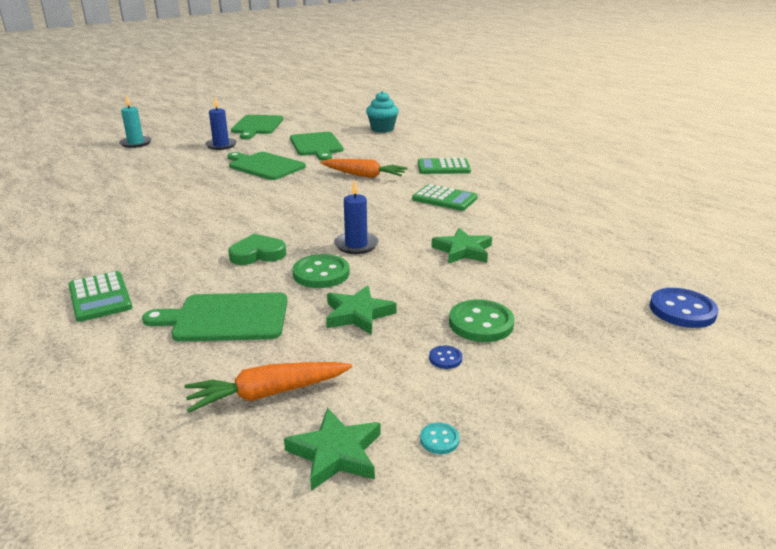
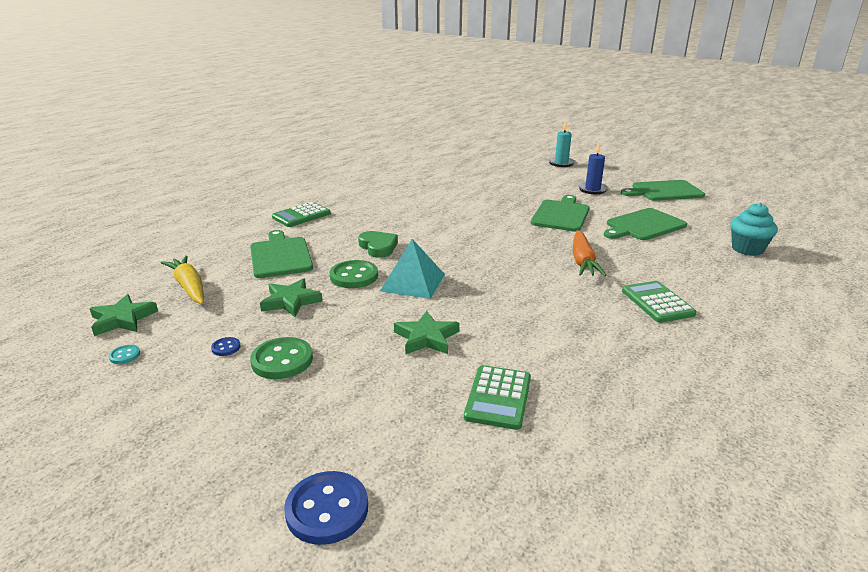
camera: 75 degrees right, 0 degrees up
(268, 394) = (189, 287): orange carrot -> yellow carrot
(356, 245) = (413, 282): blue candle -> turquoise pyramid
(444, 199) = (556, 313): green calculator -> green calculator (498, 398)

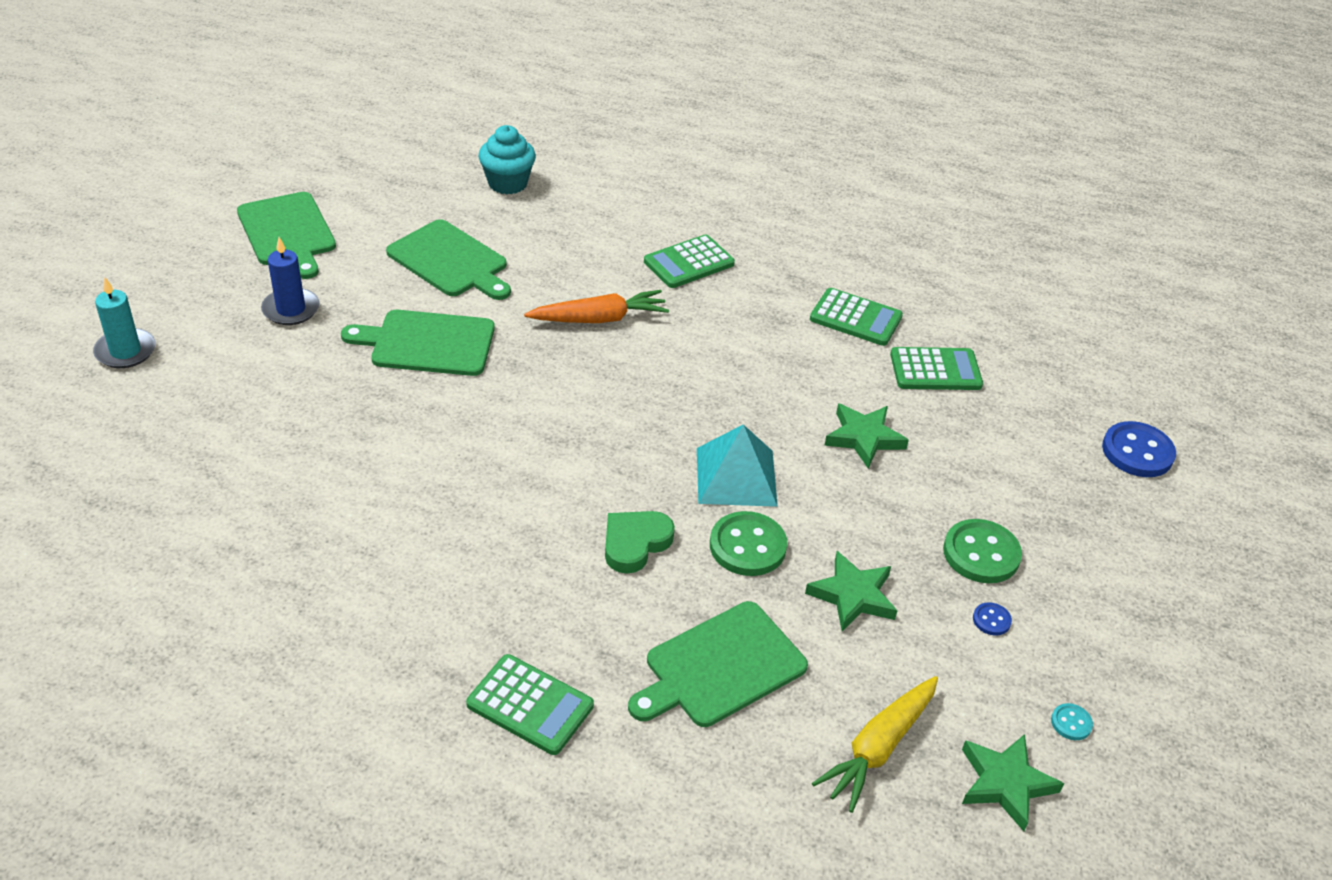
camera: 110 degrees left, 15 degrees up
(581, 369) = (855, 318): none -> green calculator

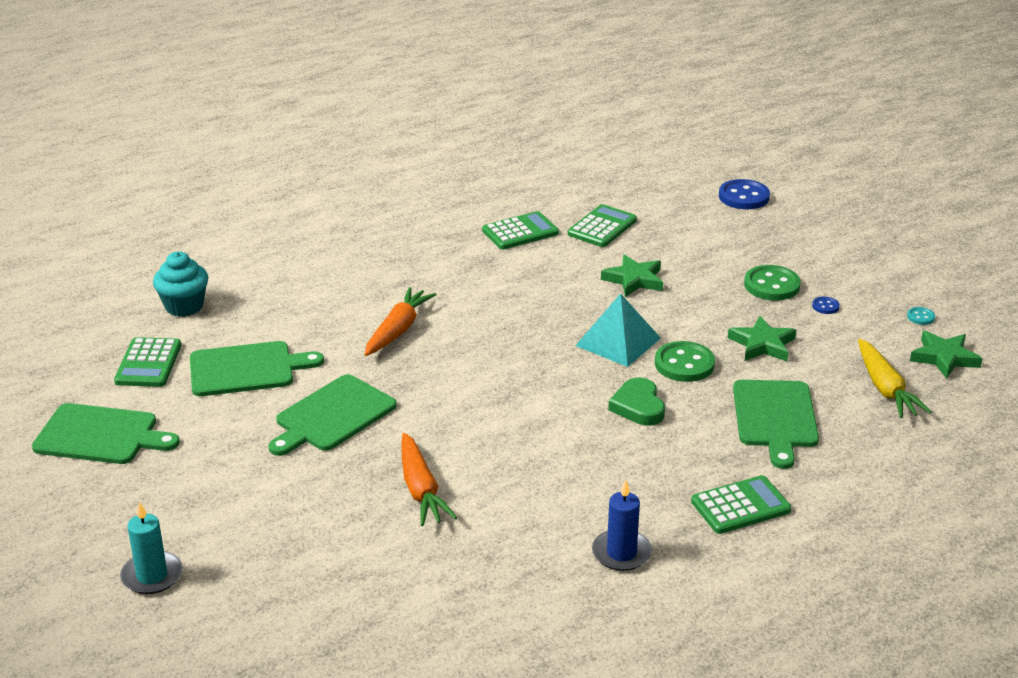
camera: 50 degrees left, 10 degrees down
(291, 309) = (207, 468): blue candle -> blue candle (621, 553)
(364, 451) = (421, 489): none -> orange carrot
(689, 263) = (383, 269): green calculator -> green calculator (148, 363)

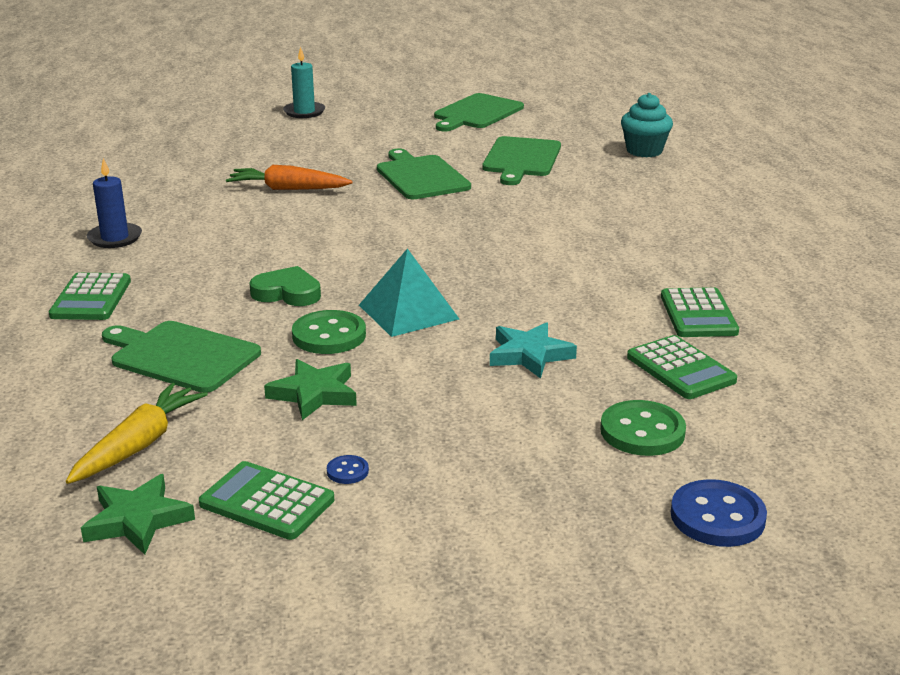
camera: 115 degrees right, 5 degrees down
(148, 363) = (561, 132): green calculator -> green calculator (267, 502)
(398, 330) = (531, 218): orange carrot -> none
(634, 280) = (530, 355): green star -> turquoise star
(771, 285) = (436, 447): green button -> green button (642, 431)
(885, 388) = (139, 445): yellow carrot -> yellow carrot turned 105 degrees clockwise
(920, 317) = (242, 545): turquoise button -> none

